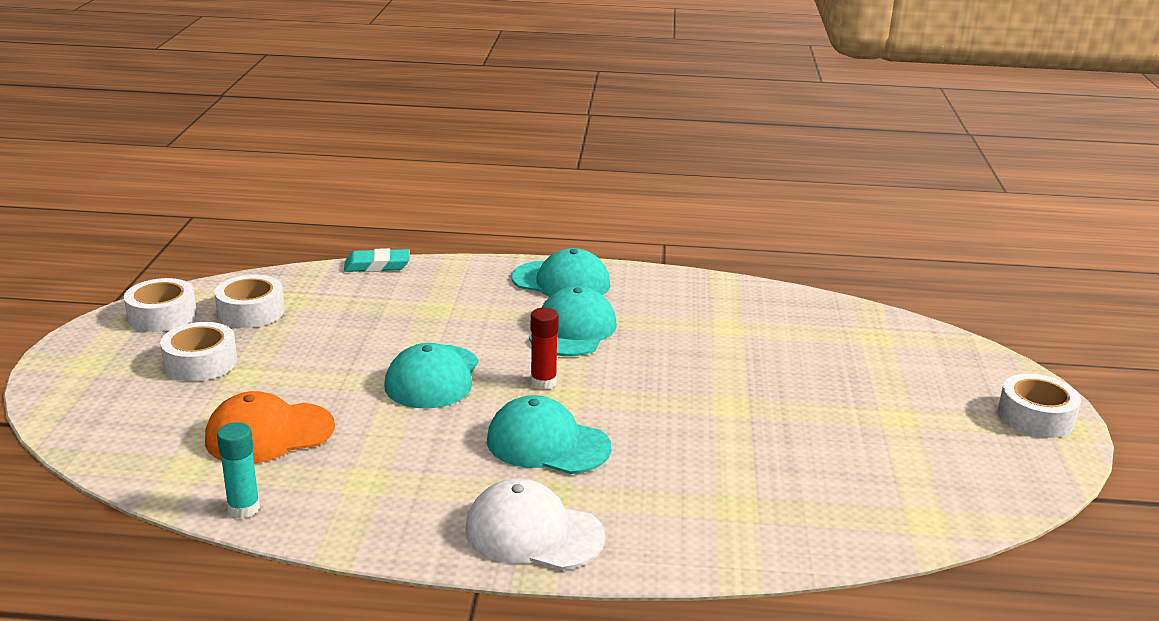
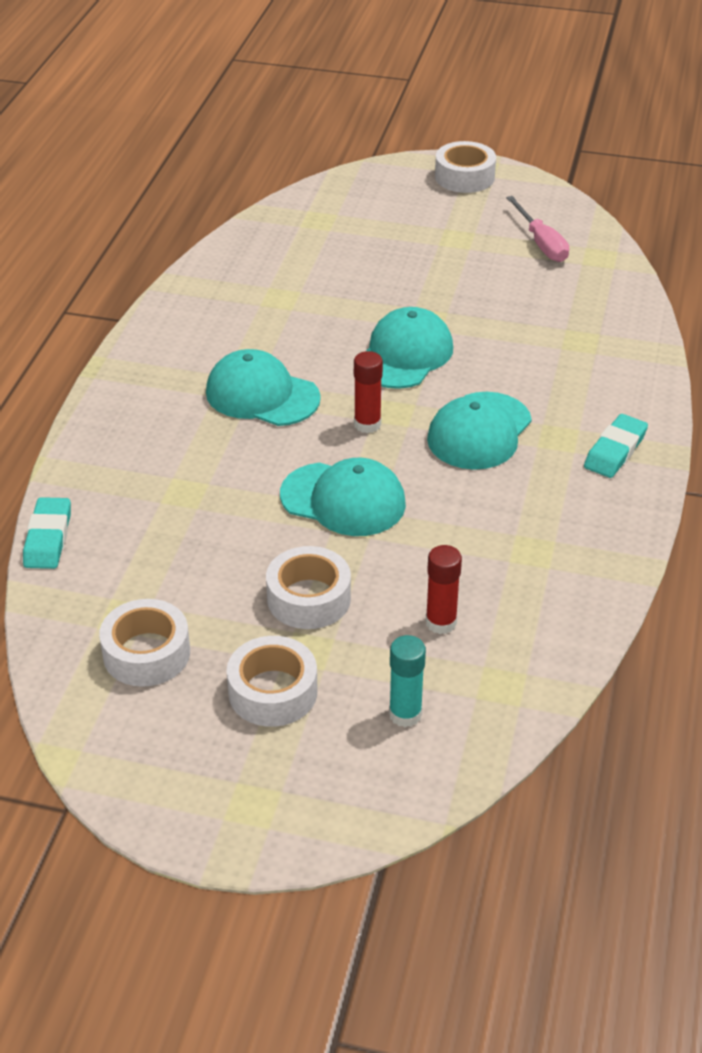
camera: 80 degrees left, 15 degrees up
(162, 315) = (133, 743): white tape -> white tape (309, 598)
(244, 509) = (576, 635): turquoise glue stick -> turquoise glue stick (405, 714)
(269, 433) = (441, 622): orange cap -> red glue stick
(533, 533) = (615, 451): white cap -> turquoise eraser
(561, 281) = (145, 392): turquoise cap -> turquoise cap (404, 355)
(927, 475) = (541, 243): none -> pink screwdriver

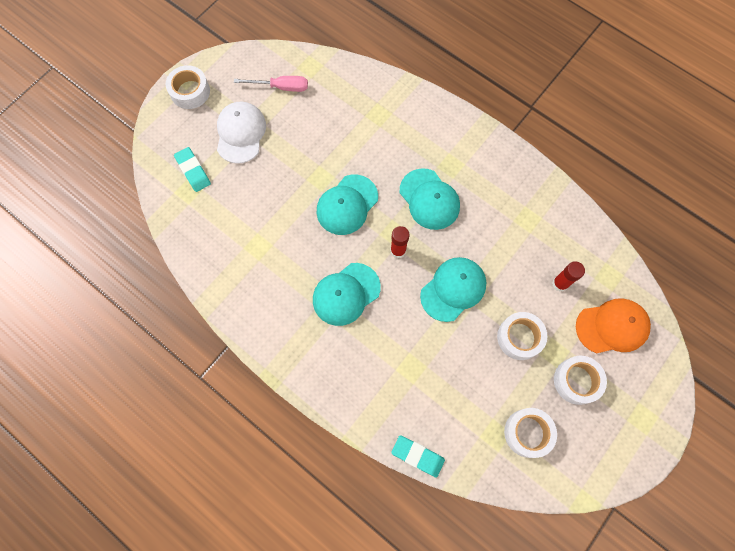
camera: 65 degrees left, 30 degrees up
(404, 355) = (347, 205): turquoise cap -> turquoise cap turned 105 degrees counterclockwise
(405, 714) = (612, 327): turquoise glue stick -> orange cap
(438, 233) = (240, 133): none -> white cap
(615, 451) = (473, 145): turquoise eraser -> turquoise eraser (193, 171)

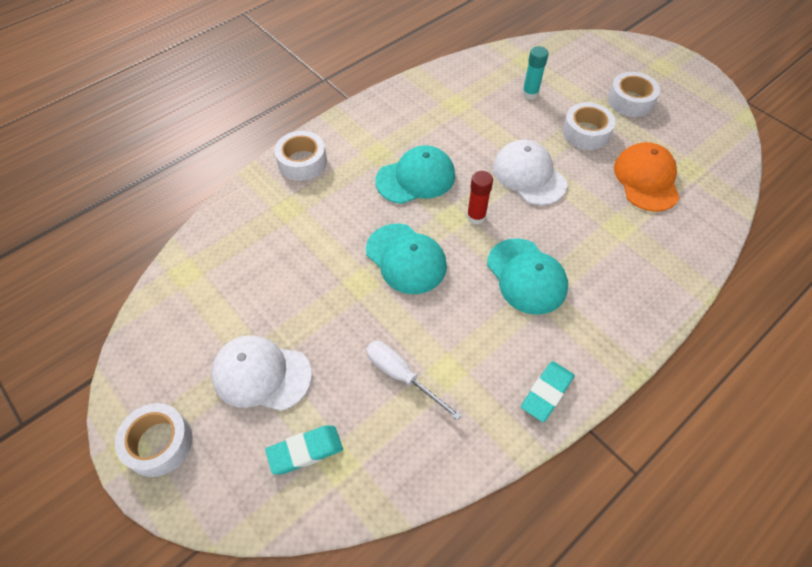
camera: 80 degrees left, 15 degrees down
(250, 218) = (401, 376): none -> white screwdriver
(281, 87) = (204, 312): pink screwdriver -> none
(417, 456) = (719, 236): turquoise eraser -> turquoise eraser (546, 393)
(453, 289) = (529, 175): turquoise cap -> white cap
(527, 433) = (685, 144): white tape -> white tape (302, 162)
(560, 284) = (530, 94): red glue stick -> turquoise glue stick
(612, 327) = (576, 68): orange cap -> orange cap (646, 179)

